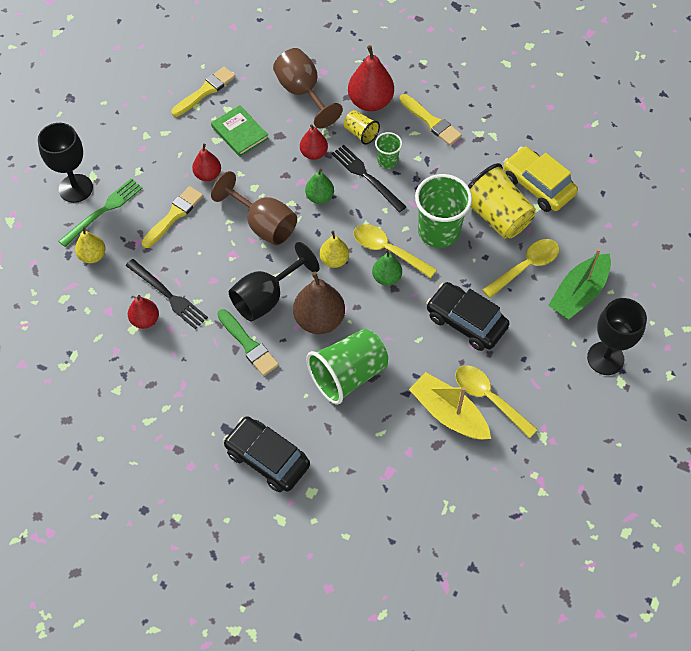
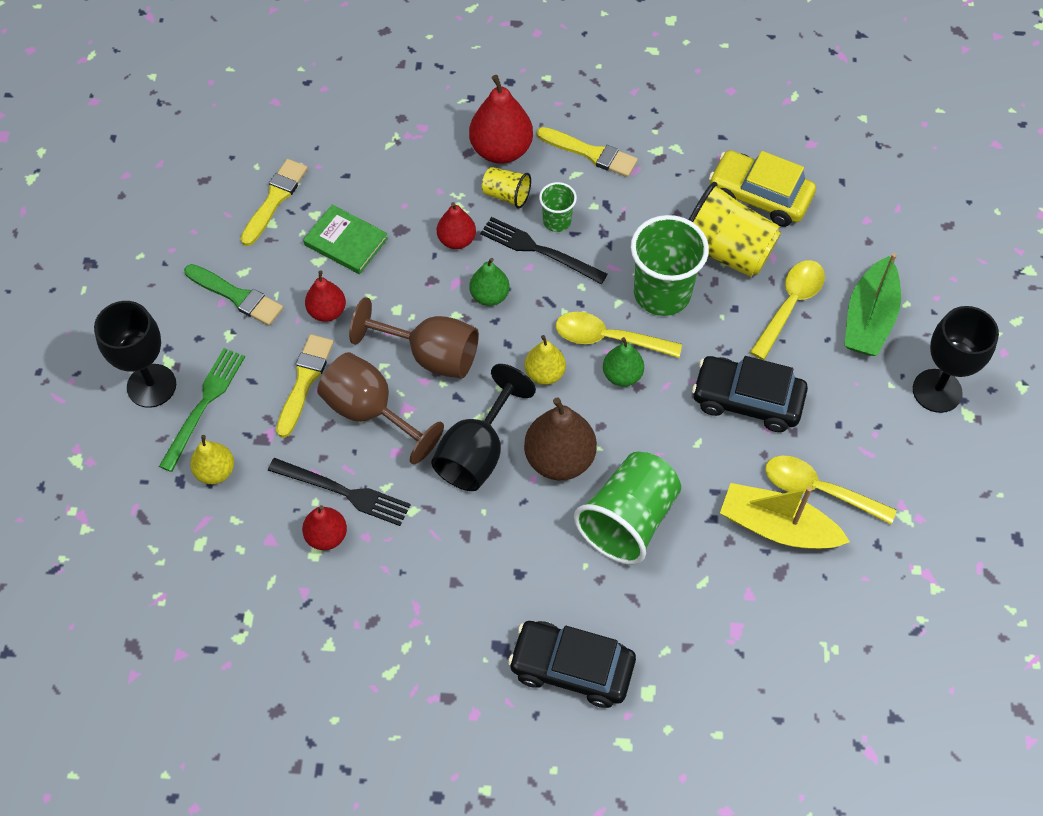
camera: 20 degrees left, 0 degrees up
(248, 345) = (481, 523): green brush -> green brush (237, 296)
(302, 92) = (407, 163): brown goblet -> brown goblet (370, 411)

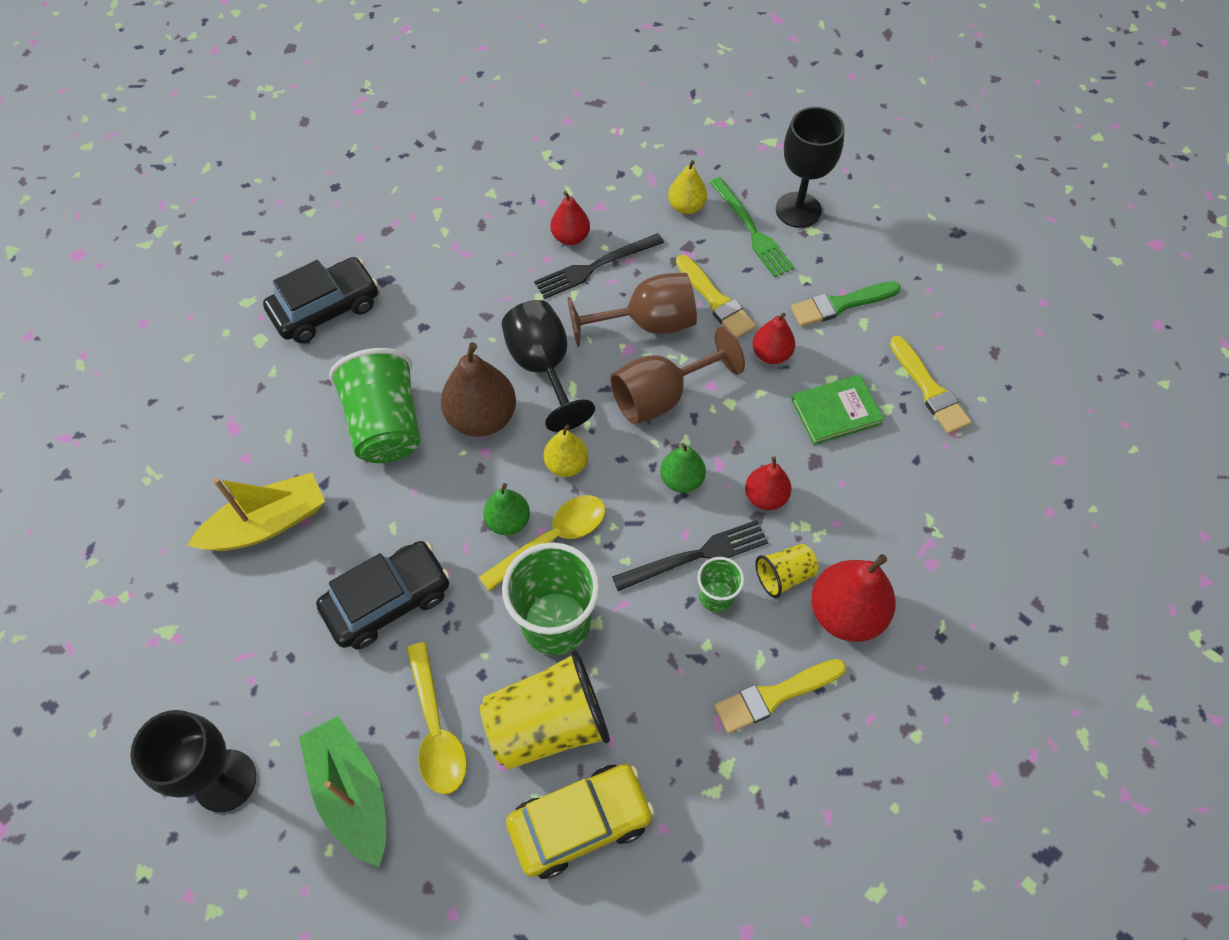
camera: 130 degrees right, 0 degrees up
(818, 490) = (259, 583): yellow spoon -> none

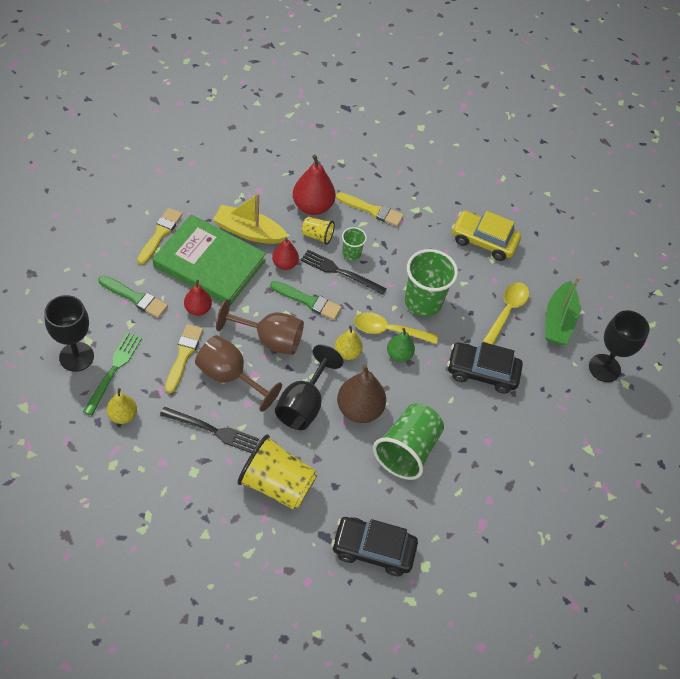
camera: 140 degrees left, 5 degrees down
(267, 523) = (506, 455): yellow boat -> yellow boat (249, 232)
(548, 724) = (463, 275): yellow cup -> yellow cup (277, 484)
(570, 237) = (201, 460): red pear -> none
(681, 480) = (308, 301): green pear -> green brush
(836, 412) = (209, 263): green book -> green book, size x1.97

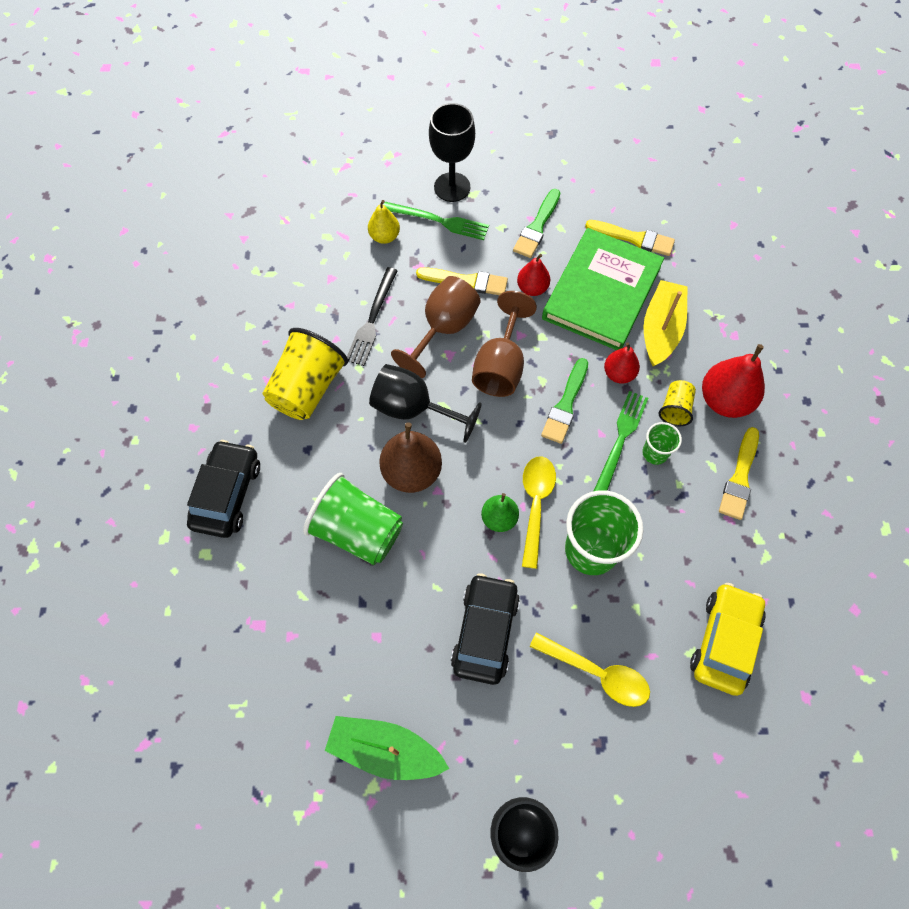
camera: 95 degrees right, 10 degrees up
(340, 272) = (620, 440): black fork -> green fork
(347, 353) = (493, 454): yellow pear -> none
(558, 321) = (593, 756): green boat -> green boat (385, 750)

